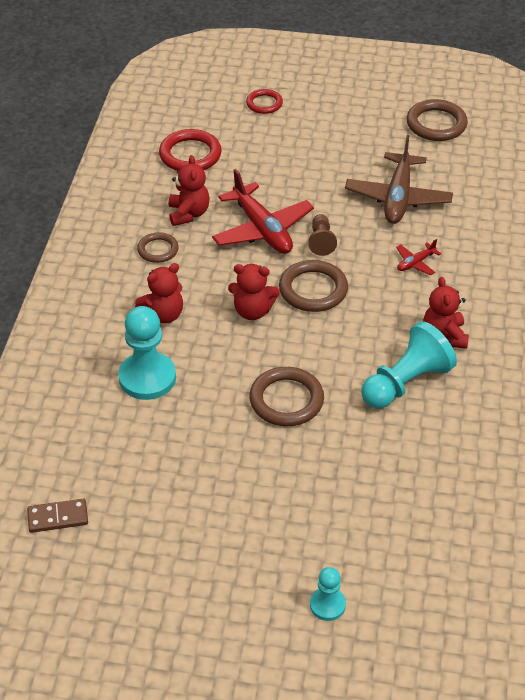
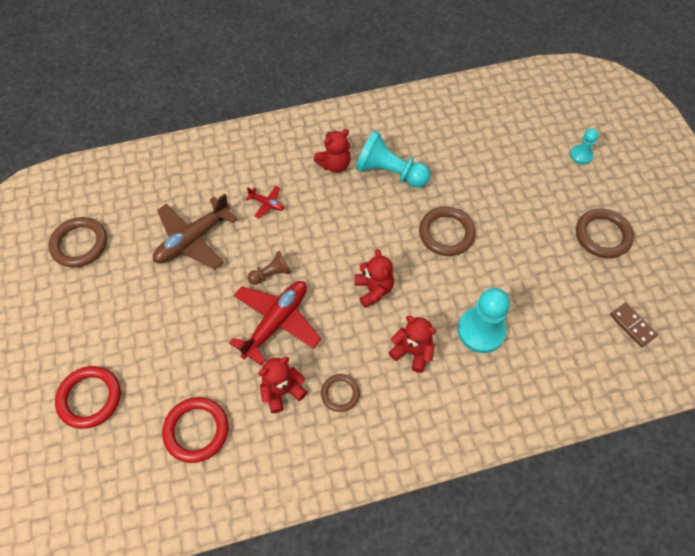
camera: 115 degrees left, 15 degrees up
(264, 104) = (90, 398): red ring -> red ring, size x1.63
(313, 289) = (329, 258): brown ring -> brown ring (602, 235)
(398, 198) = (193, 239): brown plane -> brown plane turned 150 degrees clockwise

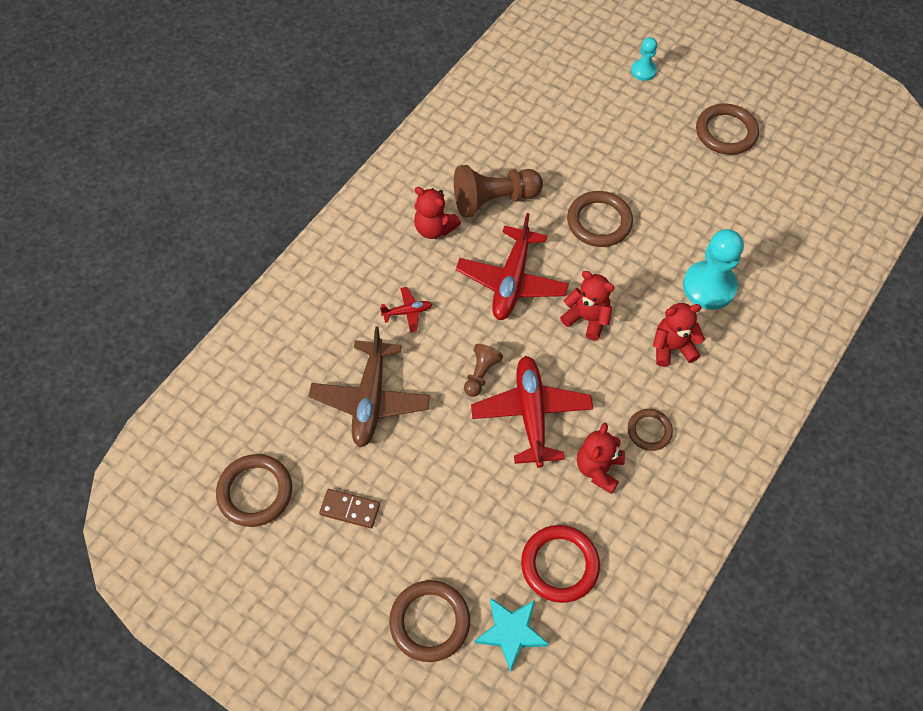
camera: 40 degrees left, 0 degrees up
(90, 398) = (430, 622): red ring -> brown ring
(126, 446) = (511, 632): none -> turquoise star
(334, 165) = (434, 228): red teddy bear -> red teddy bear turned 105 degrees clockwise
(349, 230) = (512, 281): none -> red plane
(390, 172) = (493, 200): turquoise pawn -> brown pawn
(632, 325) = (816, 194): brown domino -> brown domino (350, 509)

